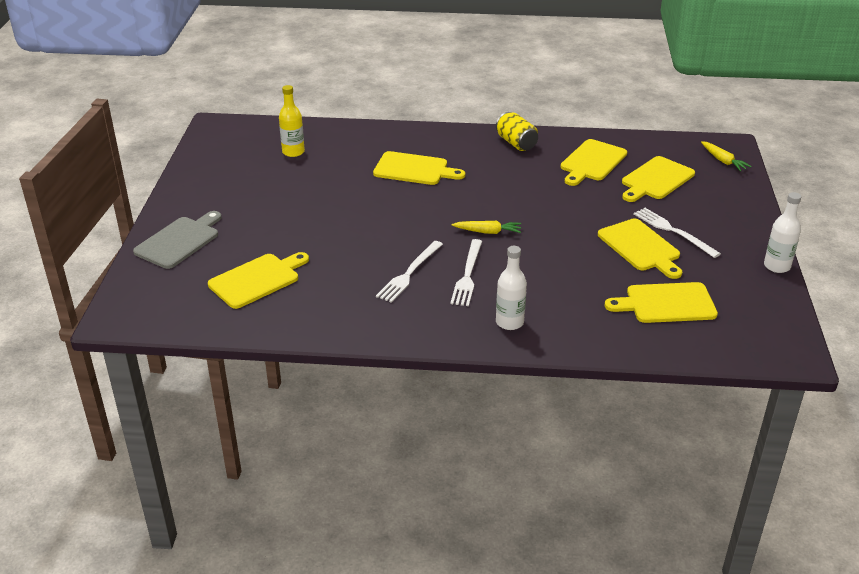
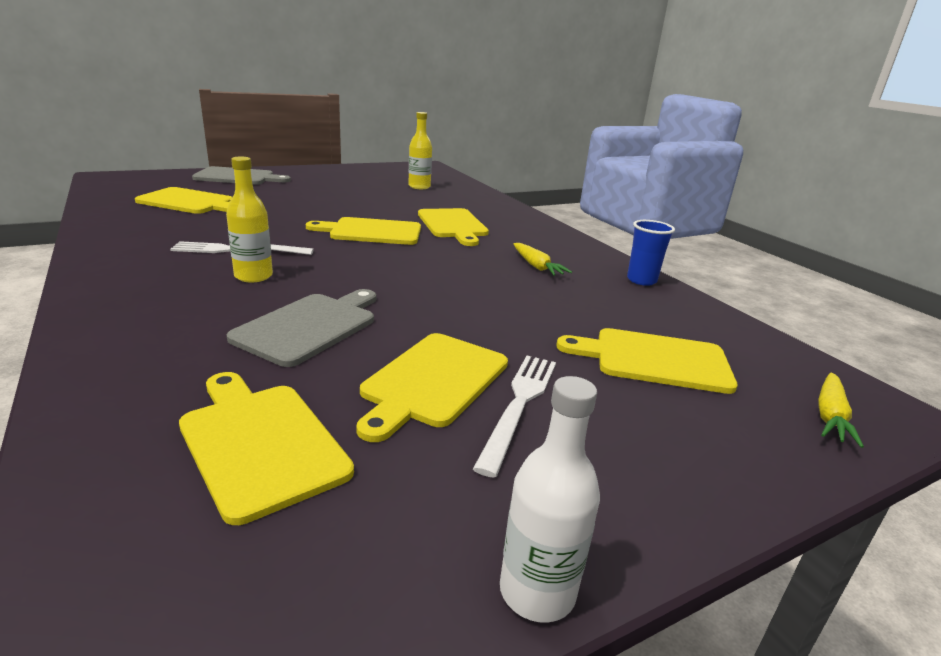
camera: 55 degrees right, 10 degrees down
(467, 275) = (253, 276): white fork -> yellow bottle
(488, 232) = (364, 272): yellow carrot -> yellow carrot (536, 266)
(509, 322) = (144, 316): white bottle -> none
(516, 143) = (584, 258): yellow can -> none
(559, 269) = (310, 326): none -> grey cutting board
(563, 139) = (641, 280): none -> blue cup
(592, 162) = (619, 305): yellow cutting board -> yellow cutting board (371, 232)

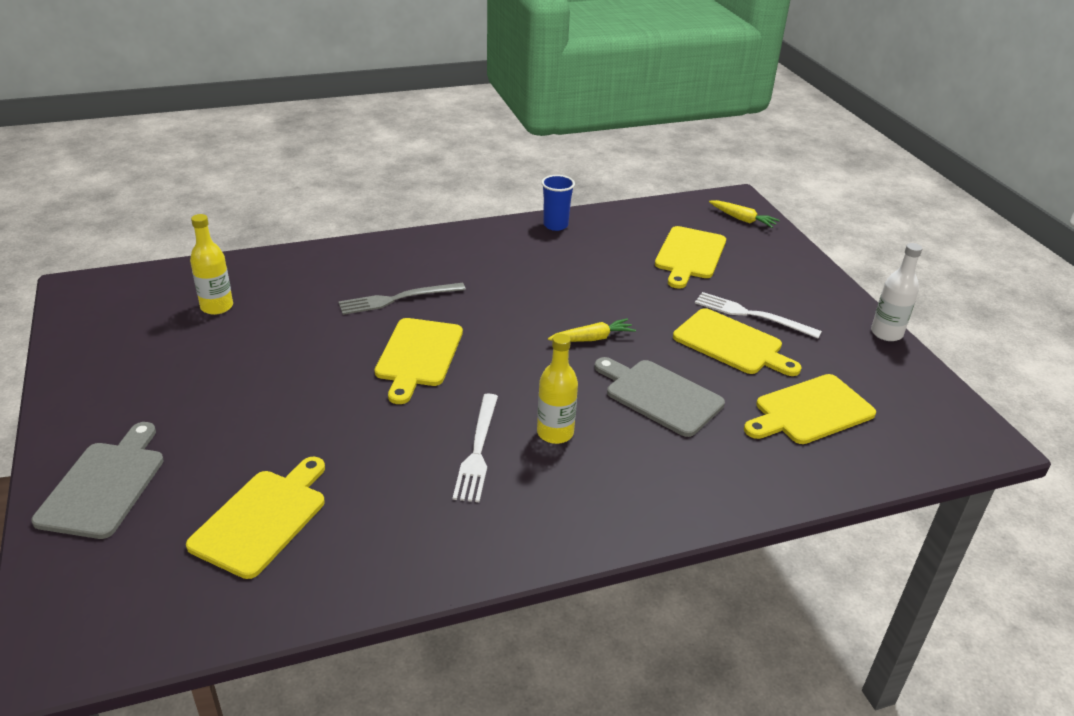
camera: 80 degrees left, 10 degrees up
(453, 225) = (397, 299): yellow cutting board -> grey fork
(536, 266) = (525, 268): yellow carrot -> yellow carrot (592, 338)

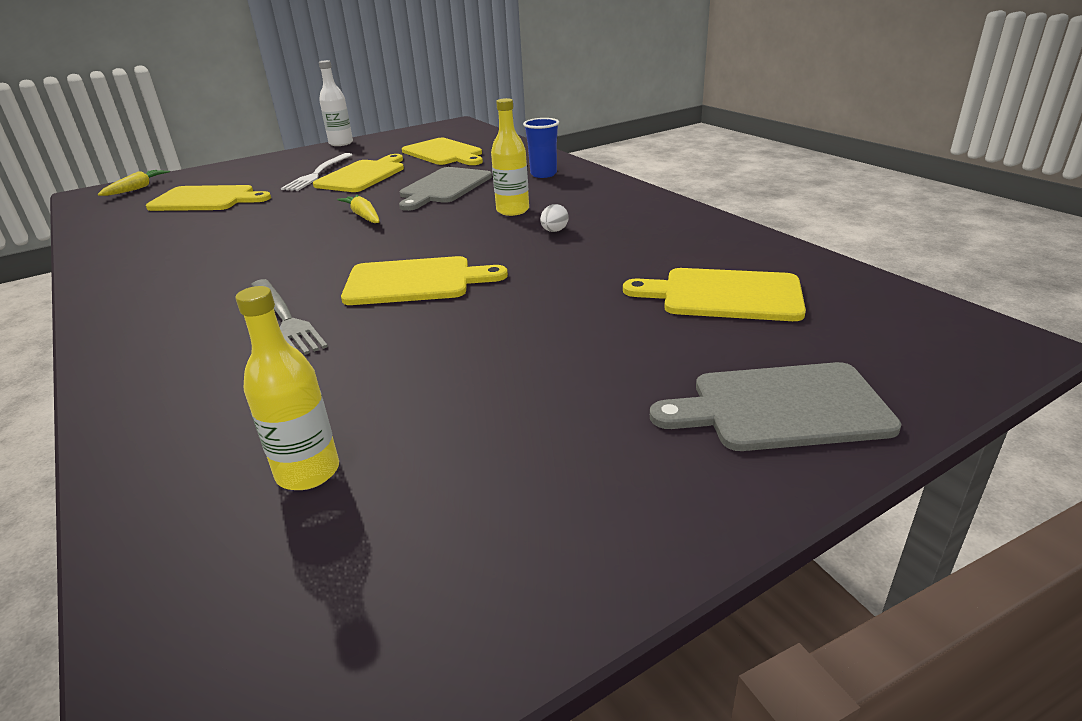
camera: 100 degrees left, 5 degrees down
(478, 450) = (554, 231): white fork -> white egg
(555, 225) = (106, 261): blue cup -> blue cup (543, 174)

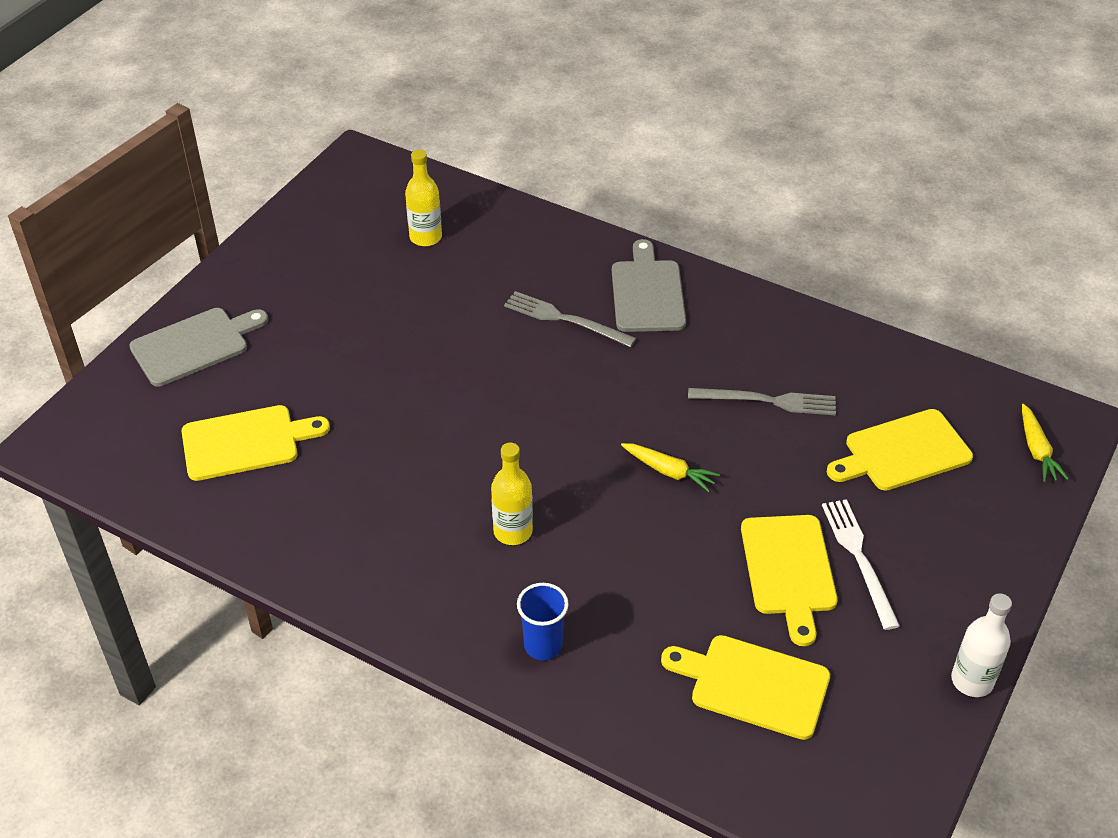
camera: 150 degrees right, 15 degrees up
(231, 233) = (768, 401): none -> grey fork
(415, 282) = (508, 386): yellow cutting board -> none
(444, 187) = (644, 566): grey cutting board -> grey cutting board (647, 292)
(554, 231) = (439, 500): white egg -> none

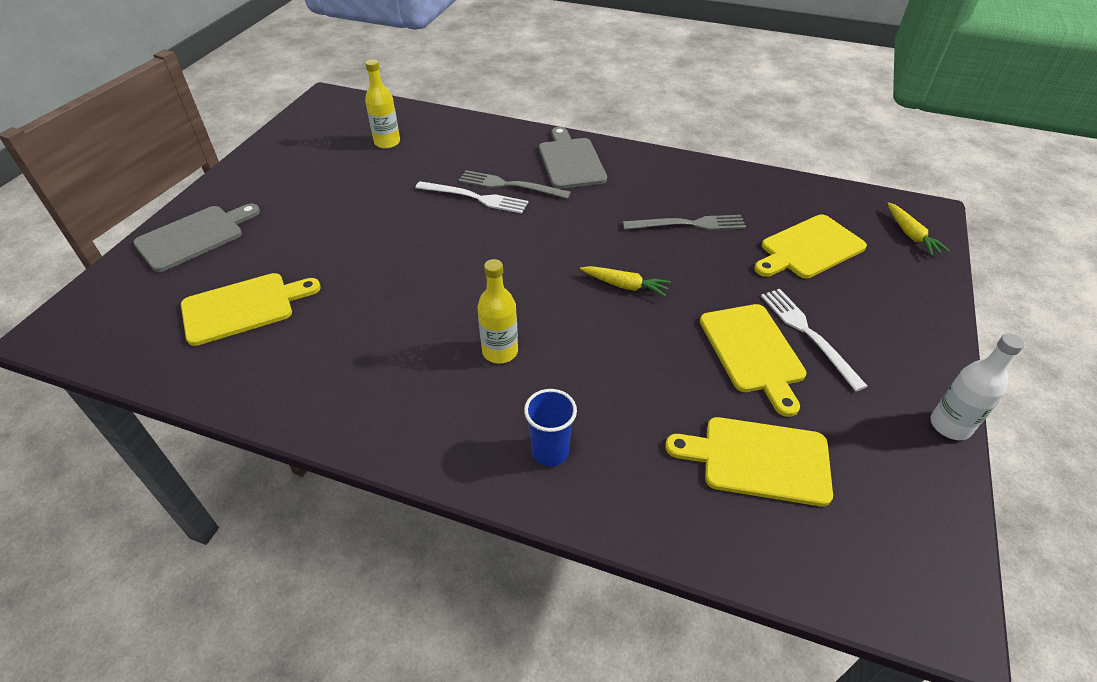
camera: 10 degrees left, 0 degrees up
(520, 332) = (475, 198): none -> white fork

